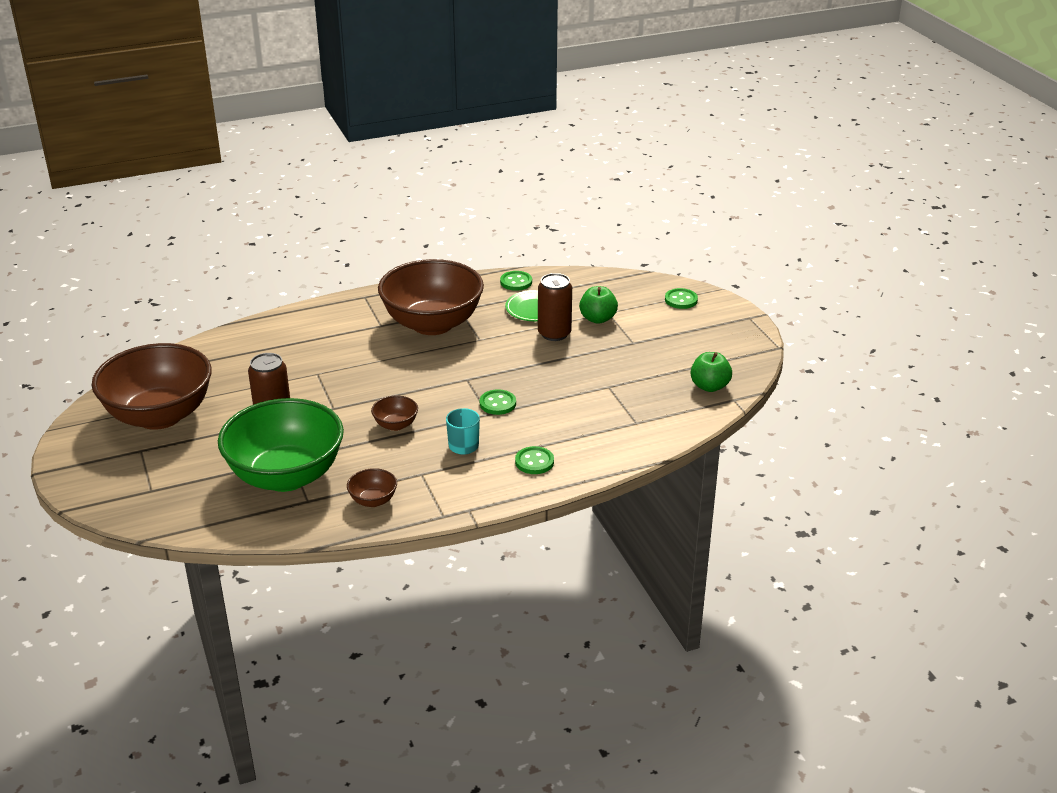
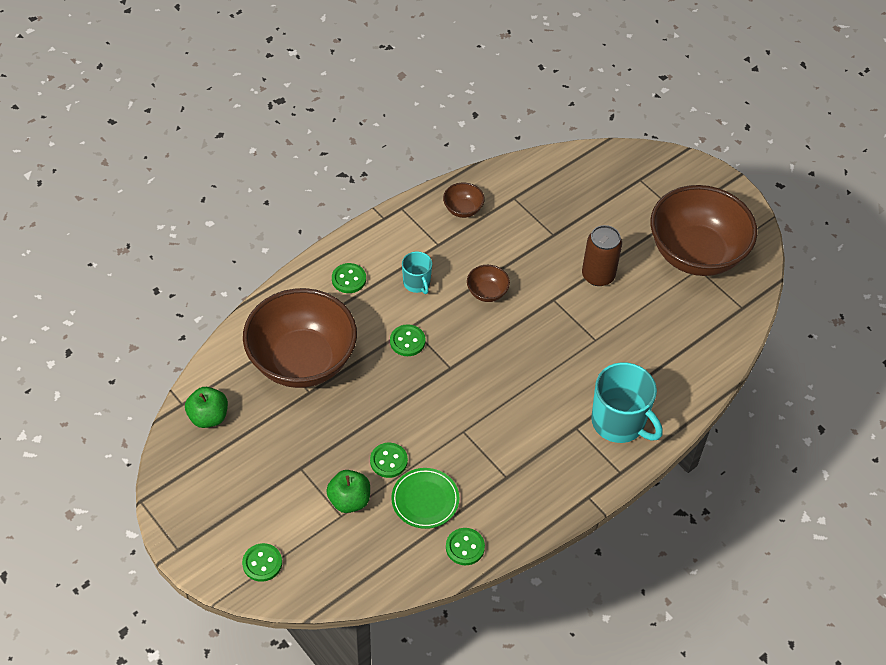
camera: 160 degrees right, 20 degrees up
(286, 476) = (545, 216): green bowl -> none
(341, 322) = (619, 422): none -> turquoise mug
(432, 324) = (523, 443): brown bowl -> brown bowl (302, 361)
(554, 333) = (388, 461): brown can -> green button

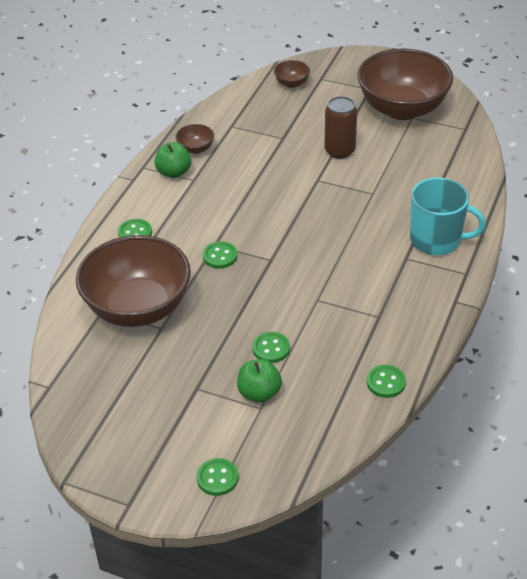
camera: 25 degrees left, 10 degrees down
(208, 417) = (82, 386): green apple -> green apple (174, 172)
(417, 283) = (196, 213): turquoise mug -> none
(425, 500) = (324, 363): green plate -> none
(487, 292) = (260, 196): brown bowl -> brown bowl (292, 83)

